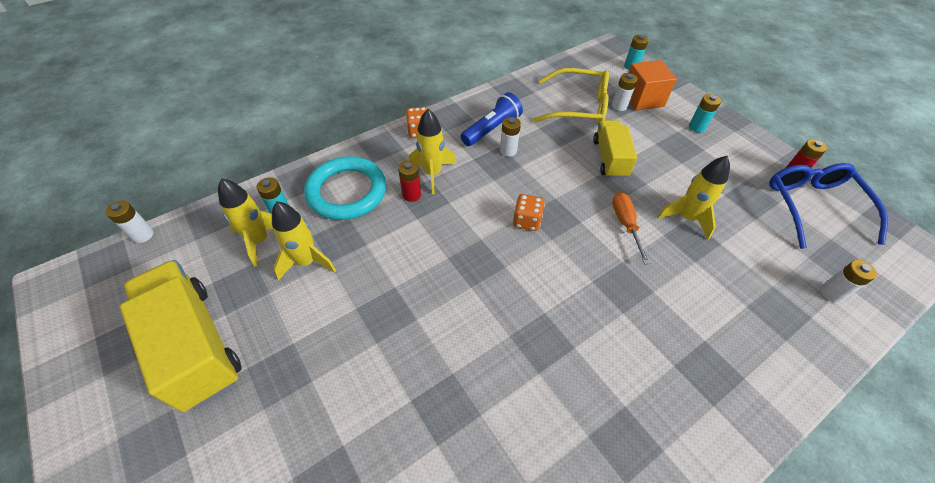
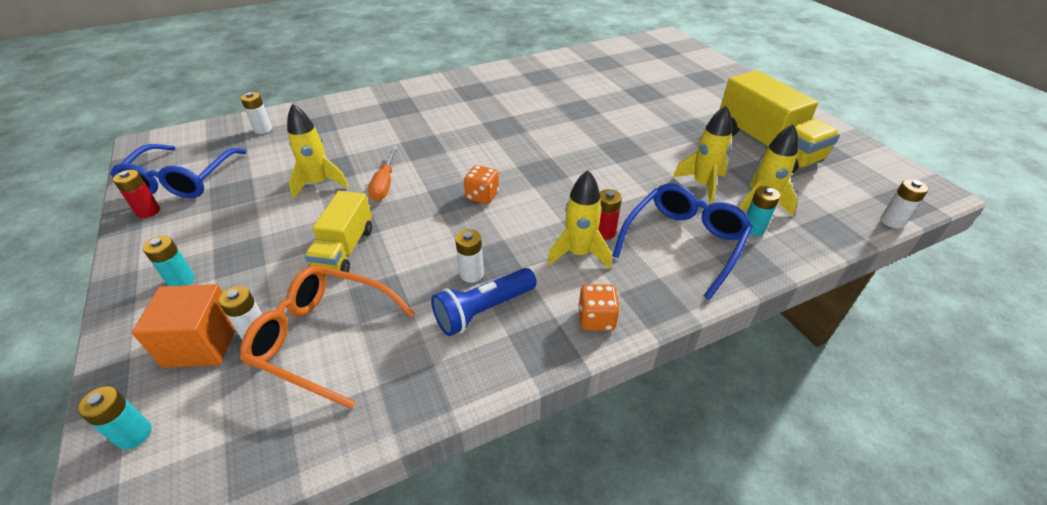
camera: 170 degrees left, 10 degrees down
(347, 191) = (683, 243): turquoise ring -> blue glasses
(578, 107) = (324, 338): yellow glasses -> orange glasses

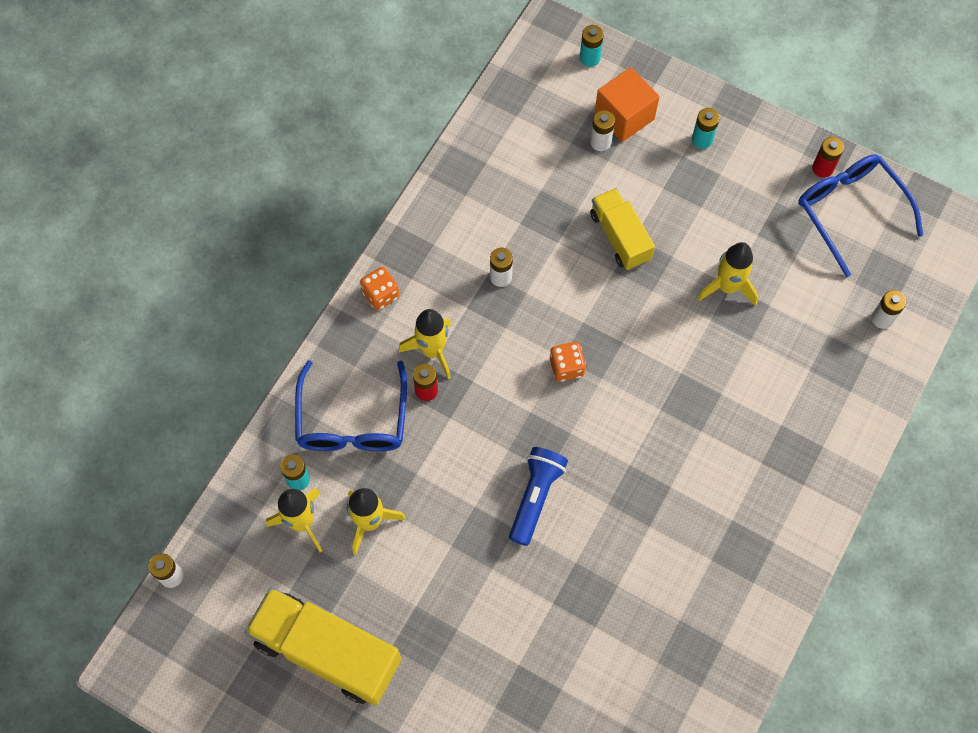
camera: 145 degrees right, 25 degrees up
(324, 338) = (551, 166): orange glasses -> none
(384, 184) = (668, 324): orange screwdriver -> none
(483, 310) = (465, 251): blue flashlight -> blue flashlight (535, 497)

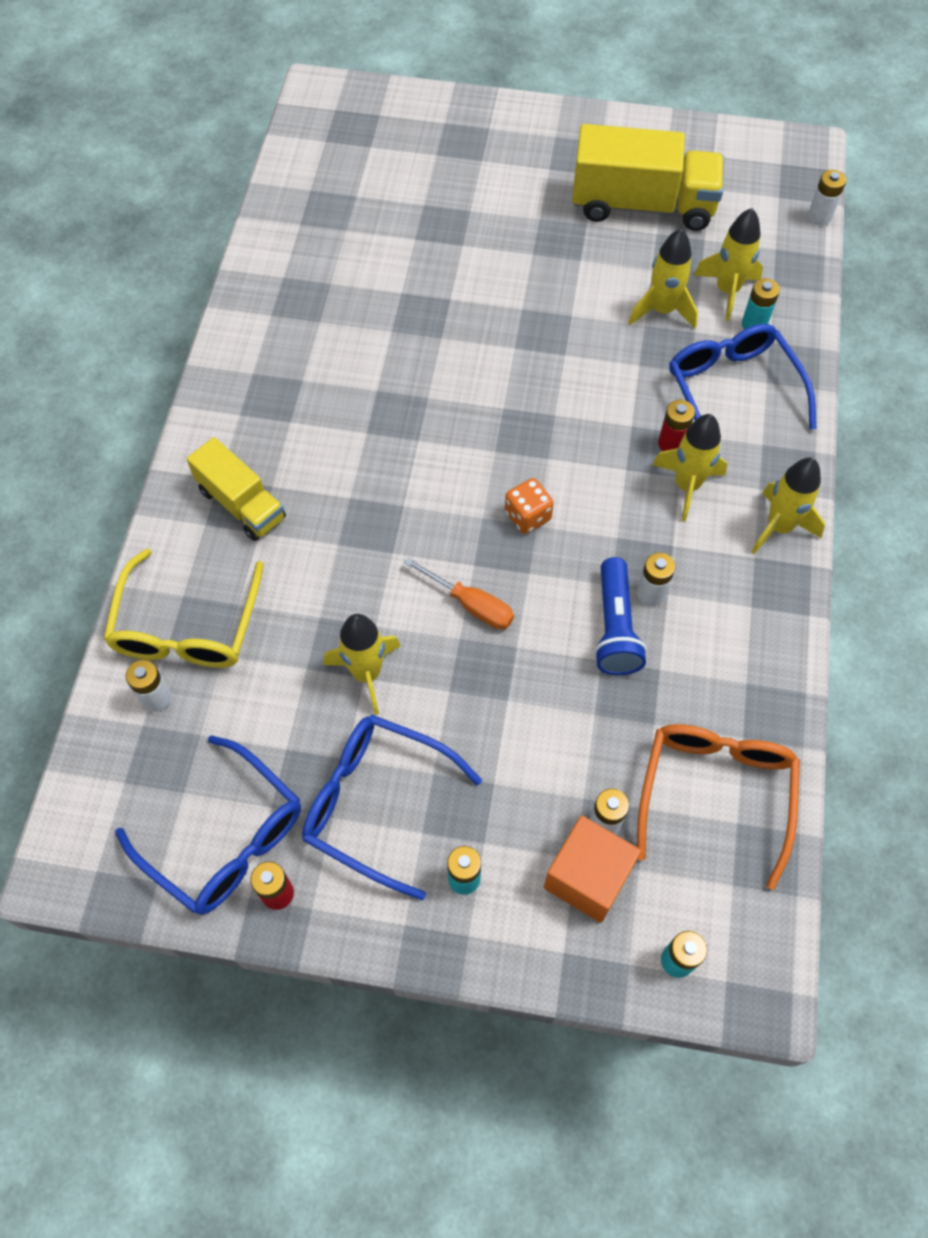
camera: 160 degrees right, 5 degrees down
(381, 295) = (779, 527): orange dice -> yellow rocket
(522, 135) = (715, 794): none -> orange glasses
(535, 497) = (506, 380): blue flashlight -> blue flashlight (615, 628)
(620, 237) = (525, 693): yellow truck -> yellow truck (241, 504)
(635, 312) = (471, 604): none -> orange screwdriver
(744, 199) = (378, 804): none -> blue glasses
(851, 365) = (187, 625): none -> yellow glasses

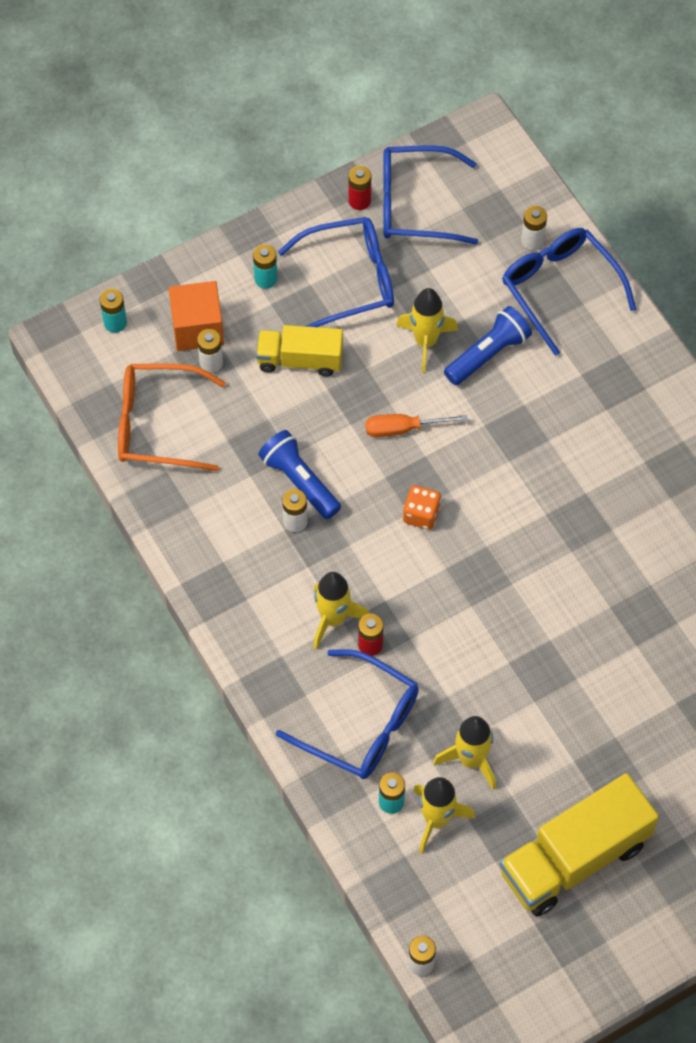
camera: 140 degrees right, 0 degrees up
(187, 625) = (560, 289): yellow glasses -> blue glasses
(241, 504) = (612, 383): yellow truck -> yellow truck (300, 360)
(320, 615) = (488, 354): none -> blue flashlight
(715, 794) = (159, 424): orange glasses -> orange glasses turned 120 degrees clockwise
(779, 527) = (246, 634): yellow rocket -> none

